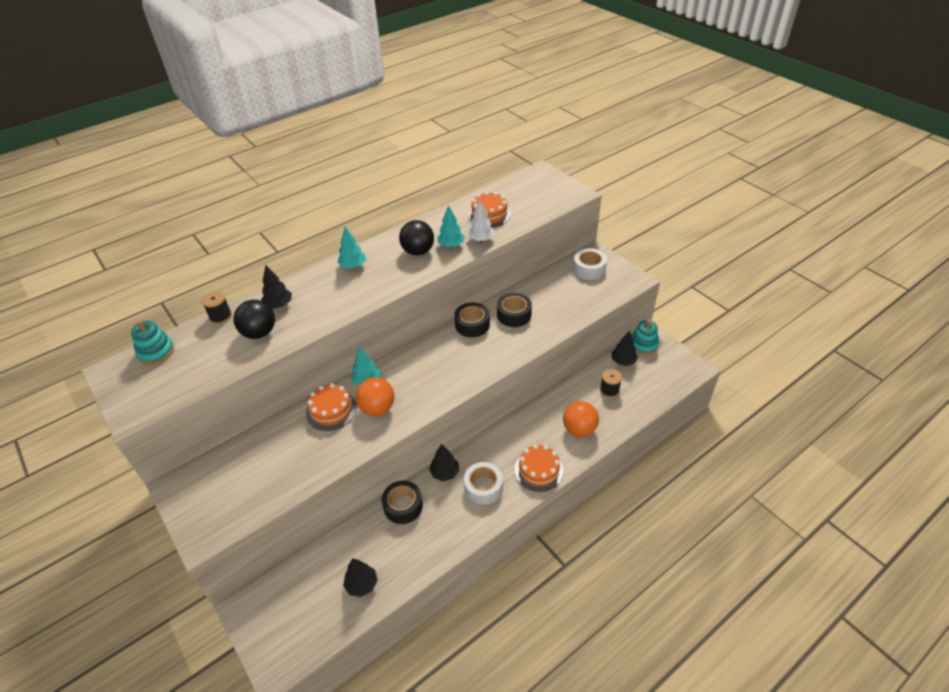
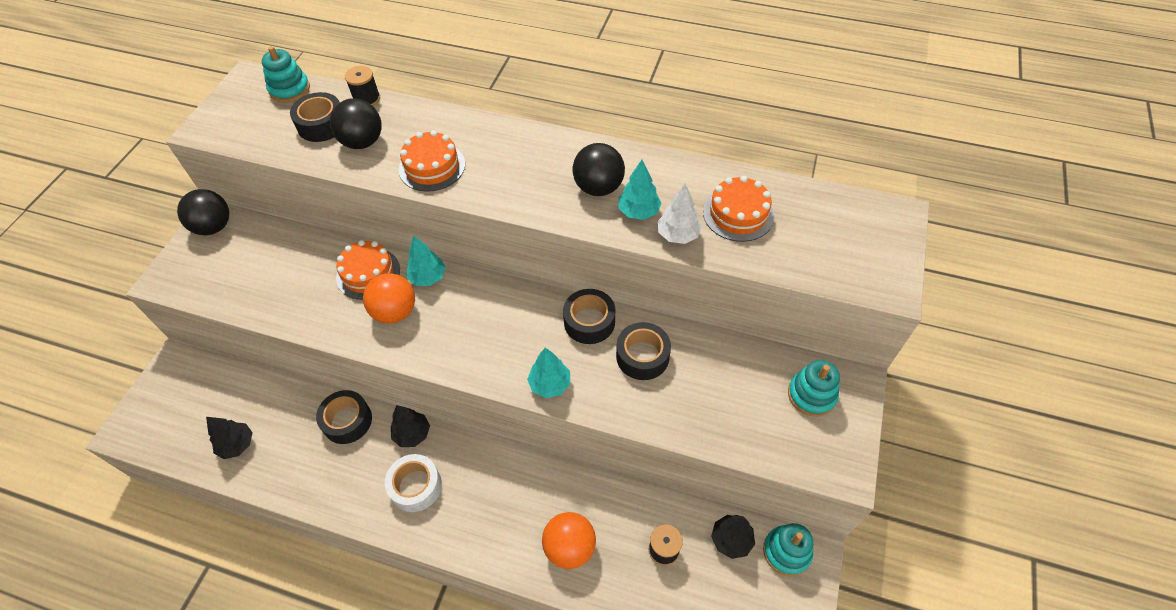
camera: 55 degrees right, 10 degrees up
(185, 486) = (214, 227): none -> black ball
(216, 347) = (322, 124): none -> black tape
(279, 305) = (414, 129): black tree -> none
(353, 266) = (523, 147): turquoise tree -> turquoise tree (550, 384)
(538, 470) = (475, 534): orange cake -> orange cake (432, 167)
(589, 269) = (811, 395): white tape -> turquoise stacking toy

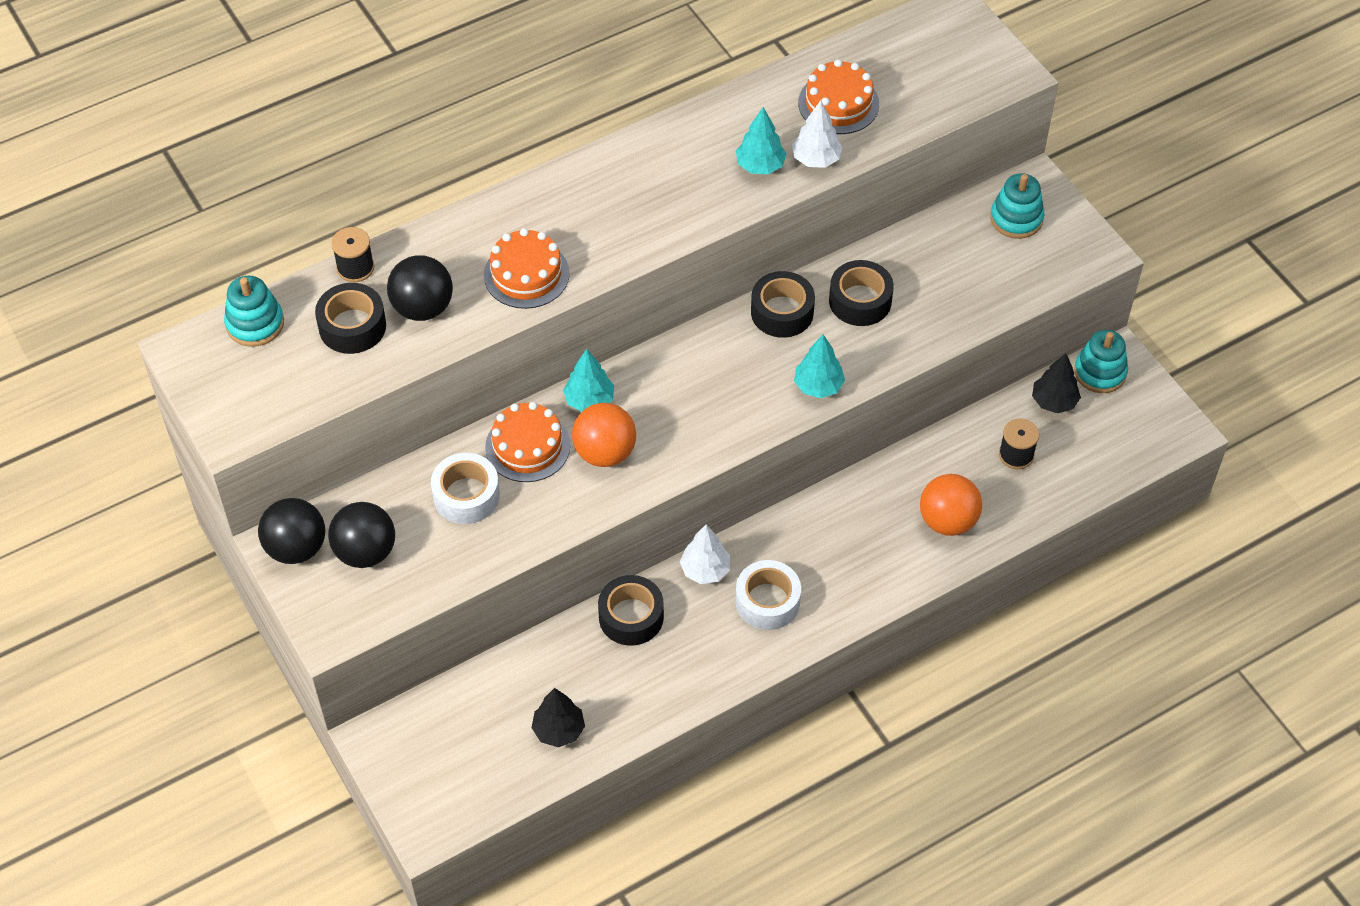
camera: 50 degrees left, 0 degrees up
(308, 271) = (466, 495): none -> white tape
(412, 434) = (705, 570): black tree -> white tree
(598, 187) = (699, 172): black ball -> black ball (365, 552)

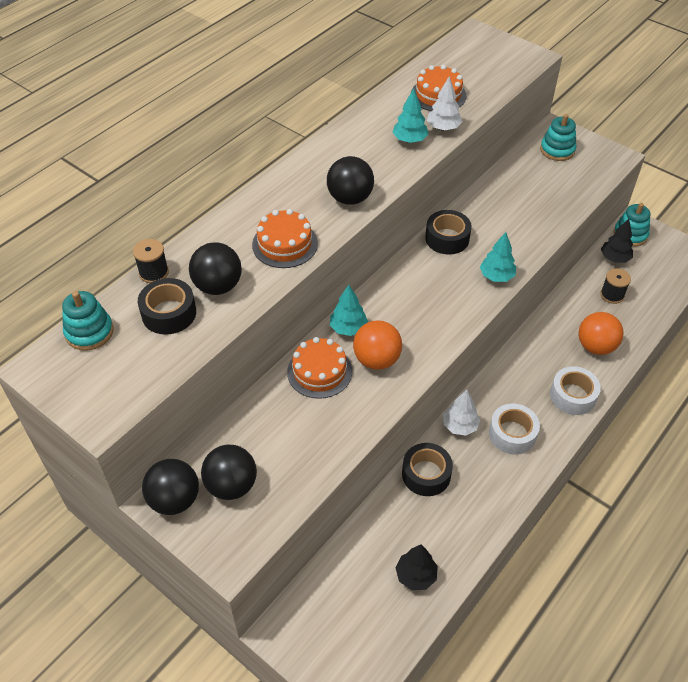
camera: 20 degrees left, 5 degrees down
(466, 495) = (291, 419): white tape -> white tape (572, 396)
(637, 232) = (350, 198): none -> black ball
(860, 301) = (492, 219): black tape -> none

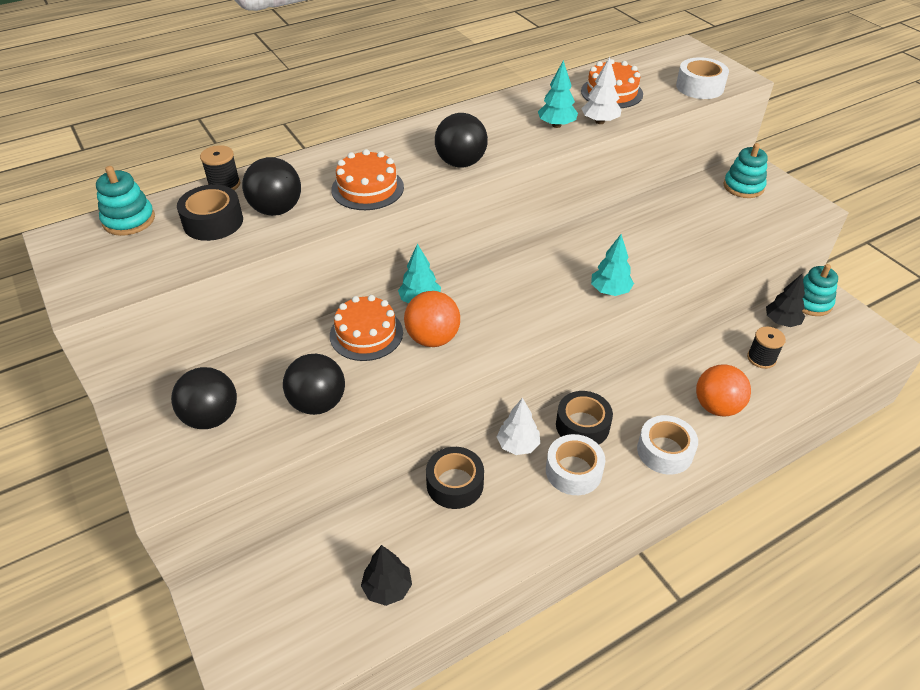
camera: 20 degrees right, 5 degrees down
(174, 500) = (148, 414): black ball -> black ball (318, 403)
(447, 238) = (574, 242): black tape -> black tape (582, 425)
(507, 73) = (699, 87): none -> white tape

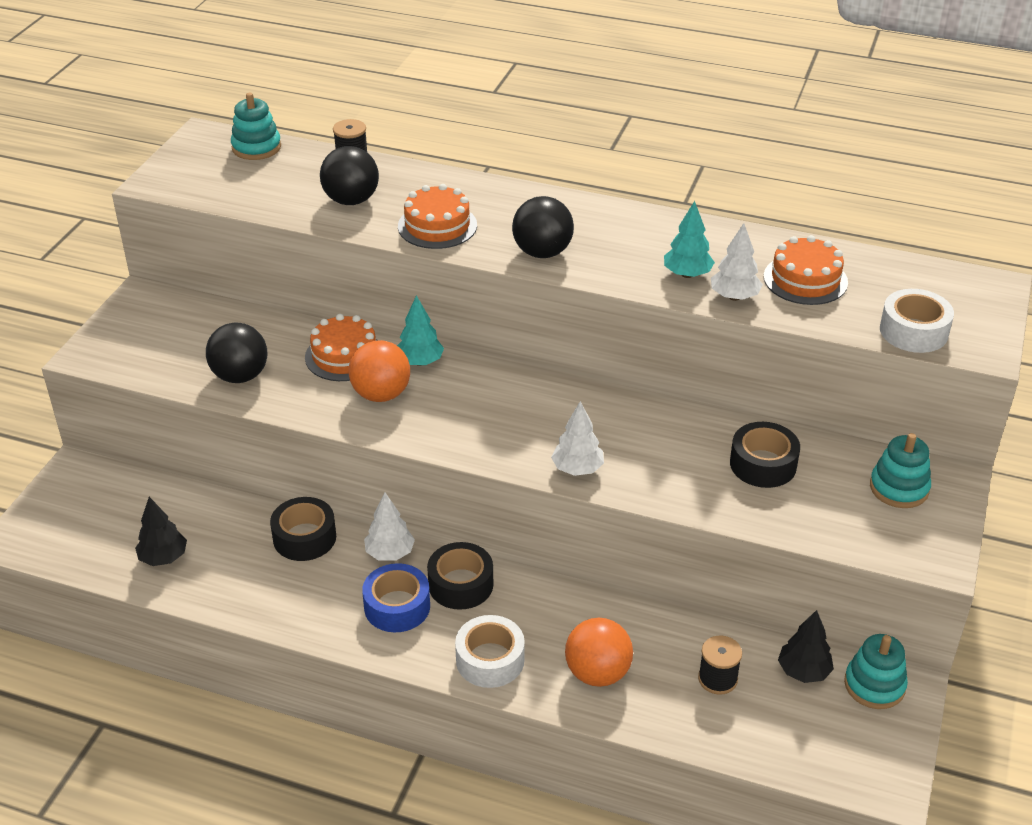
camera: 50 degrees right, 5 degrees down
(211, 417) = (172, 334): black ball -> none
(213, 222) = (300, 182): black tape -> black tape (763, 464)
(573, 471) = (397, 606): white tape -> blue tape
(610, 291) = (577, 469): turquoise tree -> white tree

